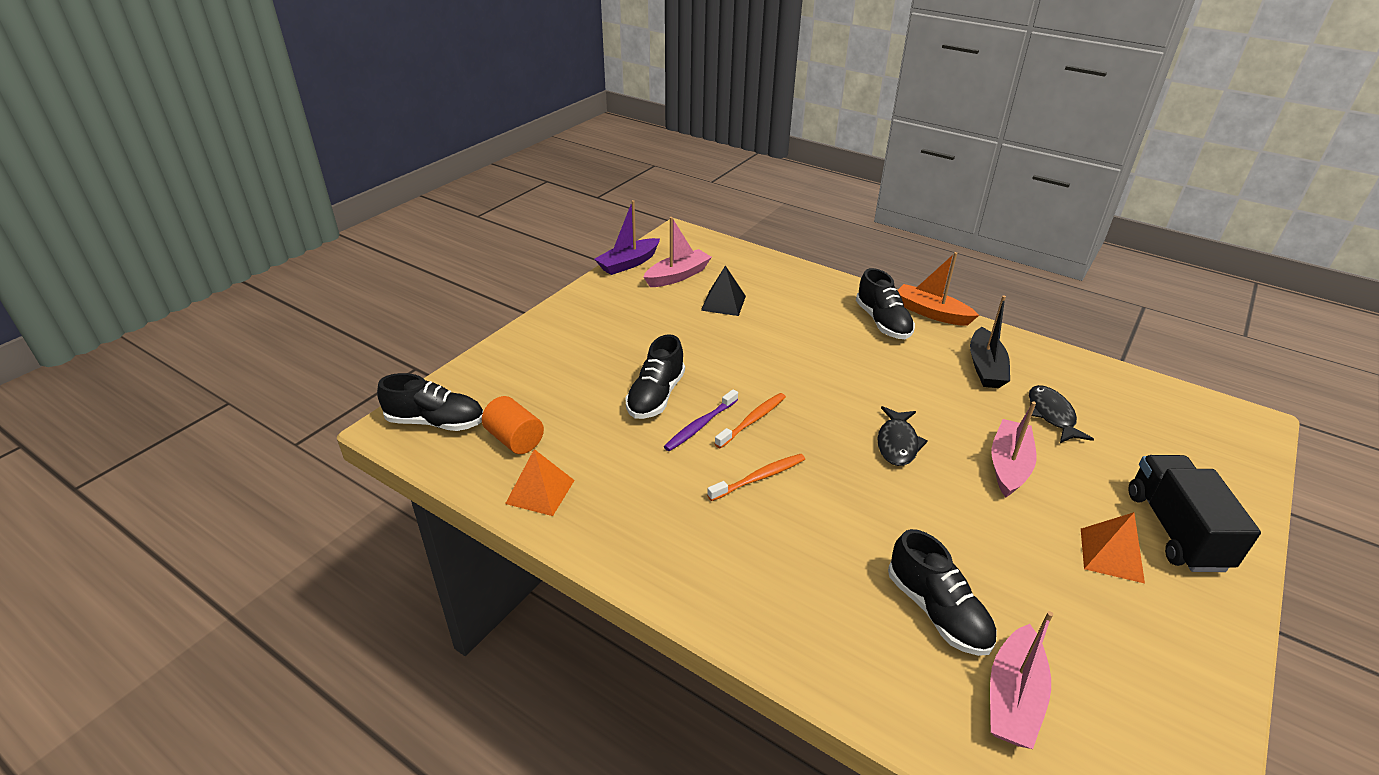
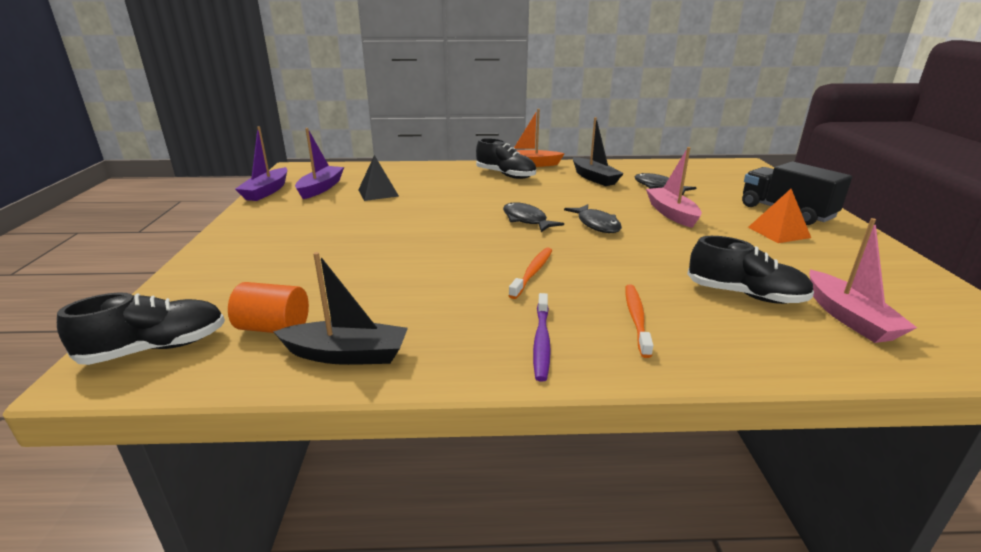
camera: 35 degrees left, 10 degrees down
(540, 491) = (347, 354): orange pyramid -> black boat
(656, 396) = (386, 255): black shoe -> none
(678, 276) = (321, 188): pink boat -> purple boat
(700, 425) = (447, 260): purple toothbrush -> purple toothbrush (541, 341)
(752, 420) = (484, 244): orange toothbrush -> orange toothbrush (636, 319)
(829, 404) = (526, 220): none -> black fish

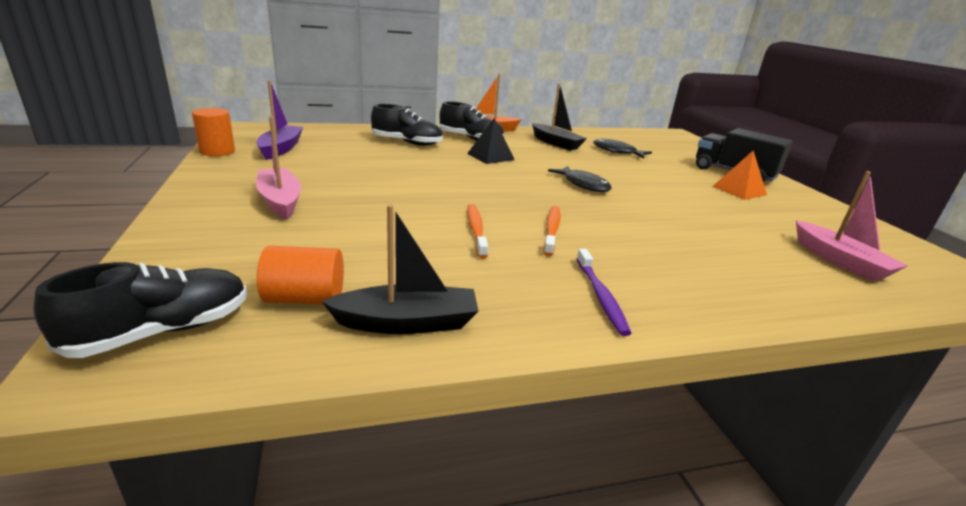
camera: 15 degrees left, 0 degrees up
(266, 191) = (217, 151): purple boat -> orange cylinder
(378, 193) = (348, 154): black pyramid -> black pyramid (490, 156)
(526, 220) = (515, 181): black fish -> none
(636, 319) = (673, 270): orange toothbrush -> orange toothbrush (476, 230)
(671, 214) = (642, 175): pink boat -> pink boat (280, 201)
(745, 295) = (748, 244): black shoe -> black shoe (407, 143)

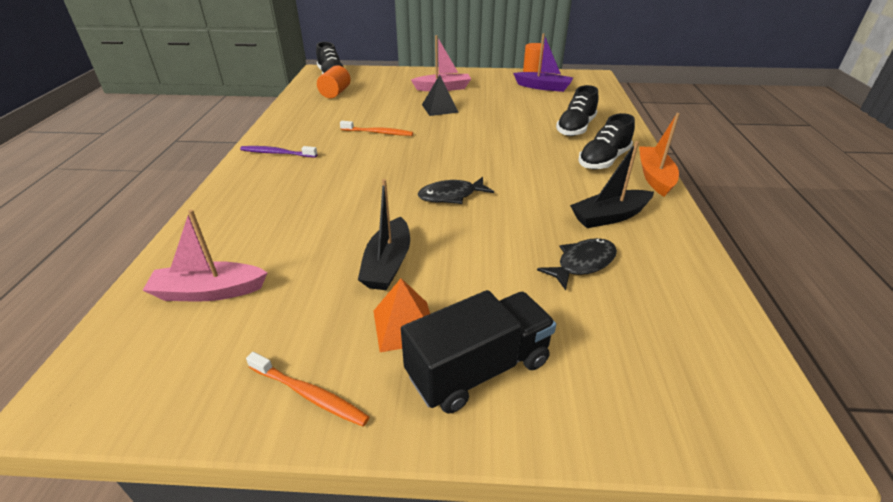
camera: 110 degrees right, 10 degrees up
(407, 323) = (301, 108): black boat -> black boat (388, 264)
(490, 156) = (539, 162): black pyramid -> black pyramid (439, 108)
(551, 230) = (363, 157): orange toothbrush -> orange toothbrush (309, 394)

